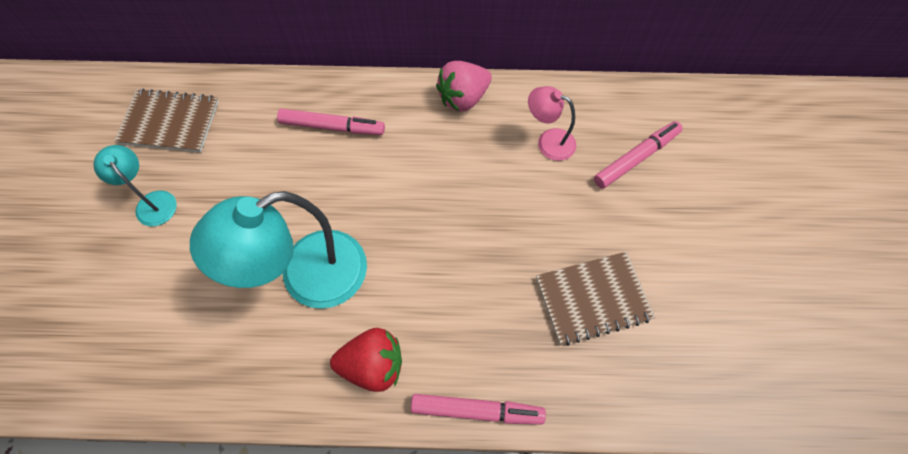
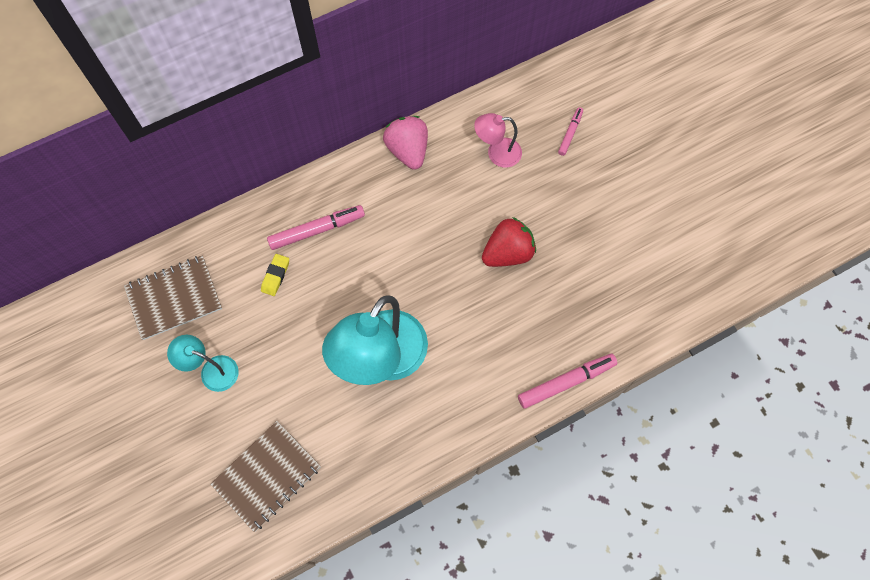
camera: 30 degrees left, 5 degrees up
(267, 148) = (275, 276): none -> yellow eraser
(372, 365) = (474, 394): red strawberry -> red strawberry (507, 253)
(463, 98) = (408, 150): pink strawberry -> pink strawberry turned 135 degrees clockwise
(593, 298) = (599, 259): brown notebook -> brown notebook (267, 476)
(636, 158) = (570, 133): pink marker -> pink marker, size x0.58

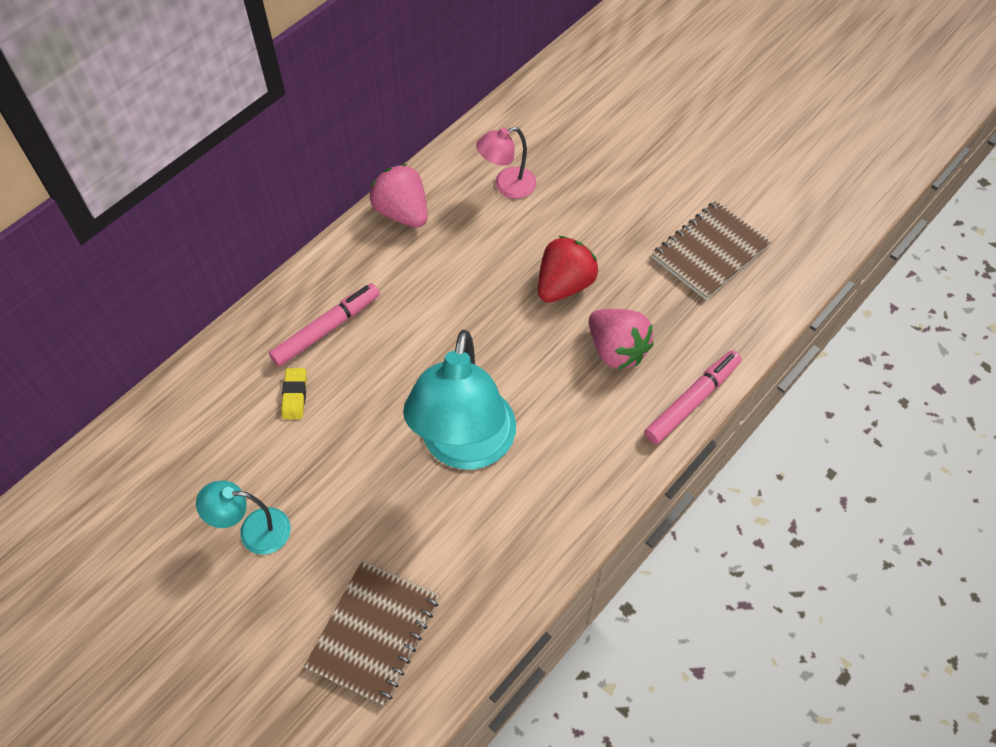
camera: 20 degrees left, 10 degrees down
(174, 298) = (172, 462): brown notebook -> brown notebook (710, 252)
(526, 320) = (616, 350): none -> pink strawberry
(570, 133) = (580, 143): pink marker -> none

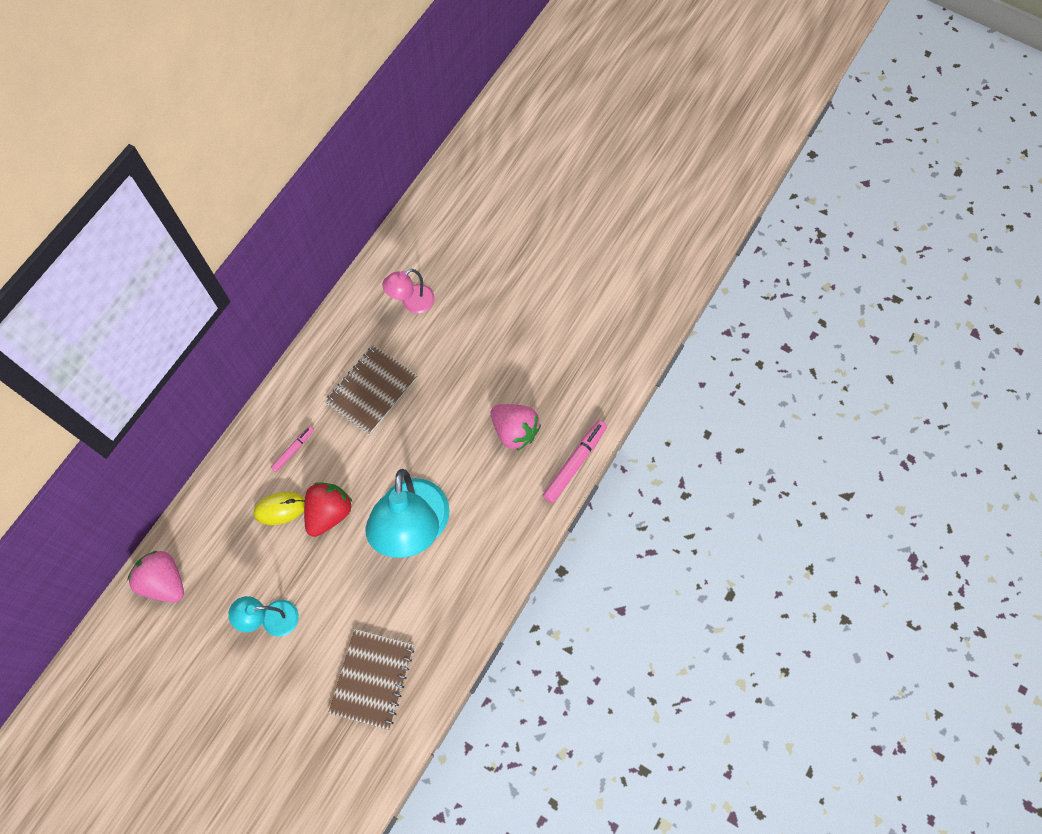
camera: 10 degrees left, 10 degrees up
(295, 395) = (280, 509): yellow eraser -> yellow mouse
(326, 329) = (293, 450): pink marker -> pink marker, size x0.58
(402, 212) = (333, 340): pink strawberry -> pink strawberry (164, 581)
(564, 285) = (468, 383): red strawberry -> red strawberry (329, 512)
(710, 252) = (575, 336): brown notebook -> brown notebook (372, 390)

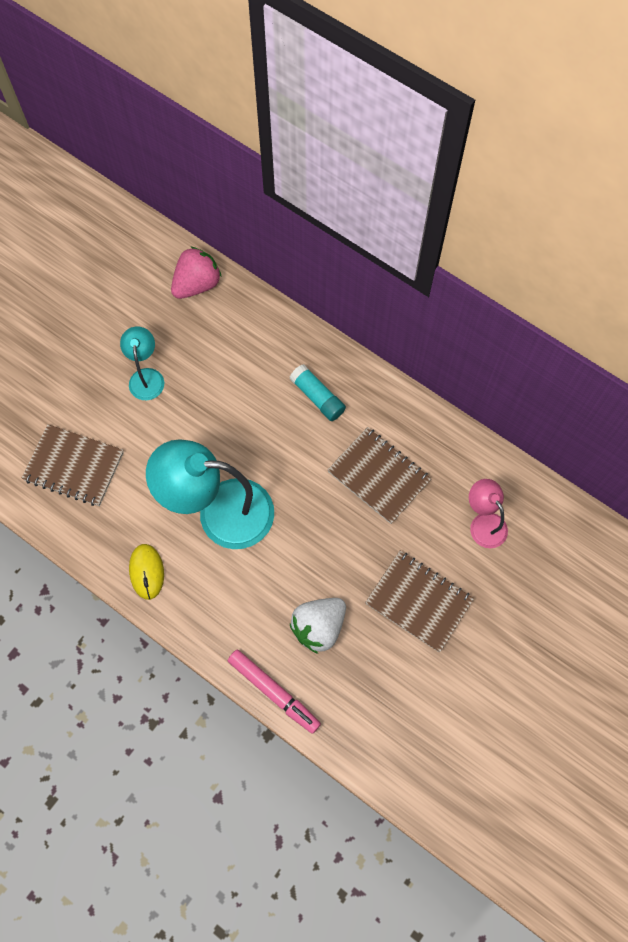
camera: 95 degrees right, 0 degrees up
(280, 509) = (256, 384): yellow mouse -> yellow mouse (147, 572)
(293, 450) = (317, 397): pink marker -> turquoise glue stick
(329, 512) = (246, 430): red strawberry -> none
(485, 351) = (418, 601): none -> brown notebook
(514, 431) = (319, 627): pink strawberry -> white strawberry

